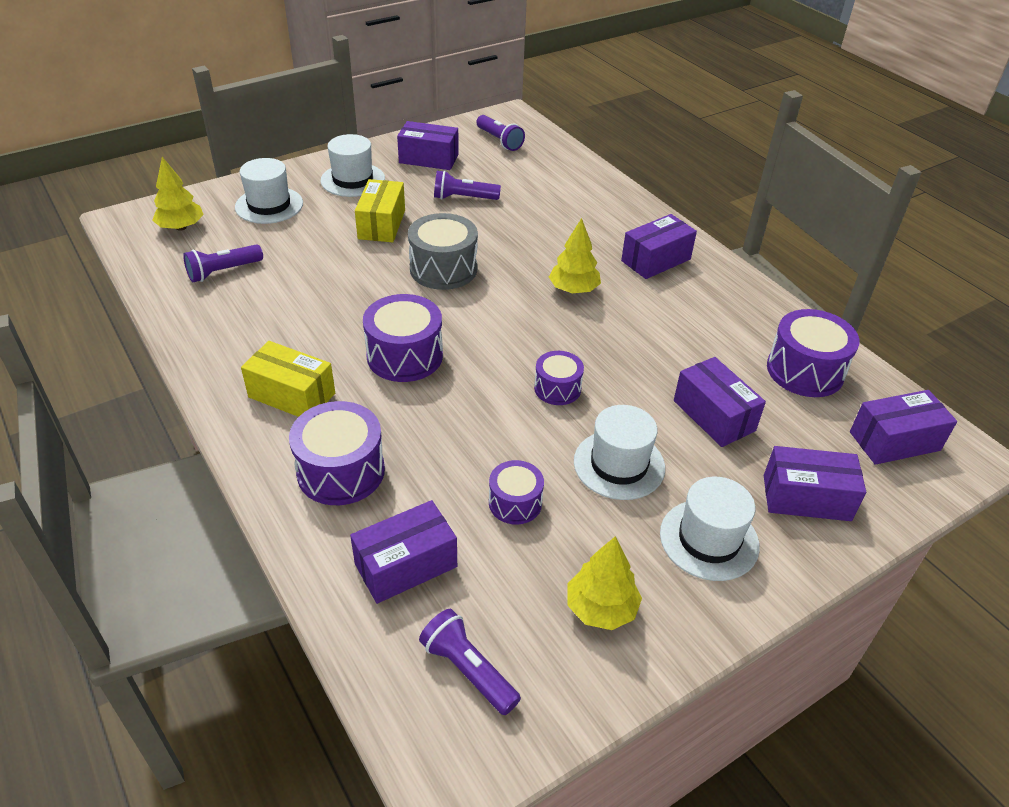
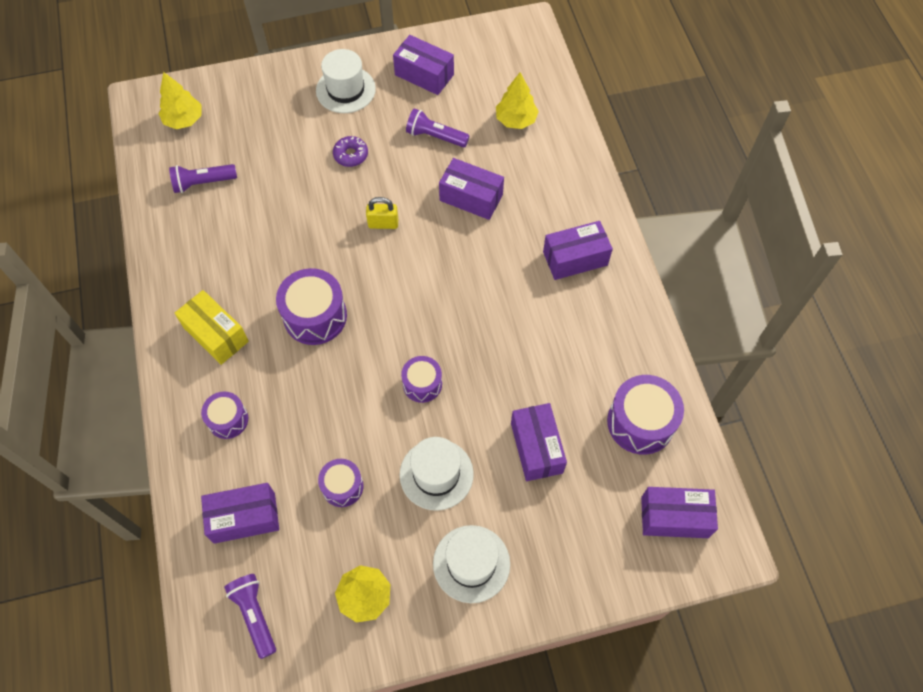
camera: 20 degrees right, 20 degrees up
(269, 205) = (263, 108): white hat -> none
(341, 471) = (228, 420): purple drum -> purple drum, size x0.60
(382, 224) = (351, 155): yellow box -> purple donut
(443, 269) = (383, 224): grey drum -> yellow padlock
(499, 141) = (501, 62): purple flashlight -> none
(573, 289) = (484, 276): yellow tree -> yellow tree (516, 120)
(806, 498) = (568, 549): purple box -> purple box (471, 197)

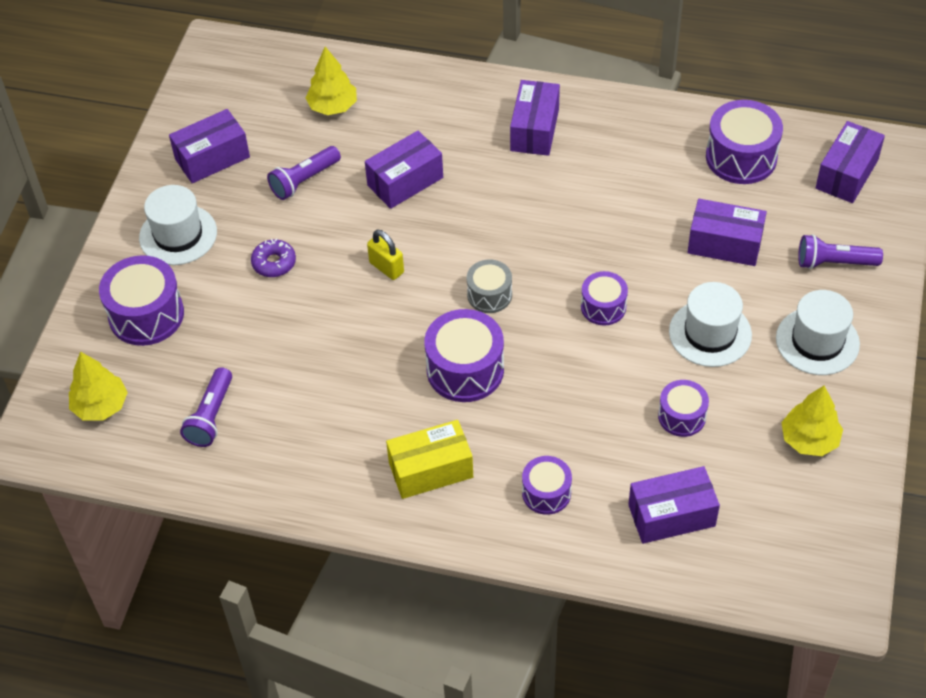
camera: 60 degrees left, 10 degrees down
(244, 517) = (671, 515): purple box -> purple box turned 60 degrees clockwise
(255, 615) = (784, 541): purple flashlight -> purple flashlight (834, 262)
(269, 106) = (146, 315): none -> purple drum
(383, 224) = (386, 267): yellow padlock -> yellow padlock turned 75 degrees counterclockwise
(393, 301) = (489, 295): none -> grey drum

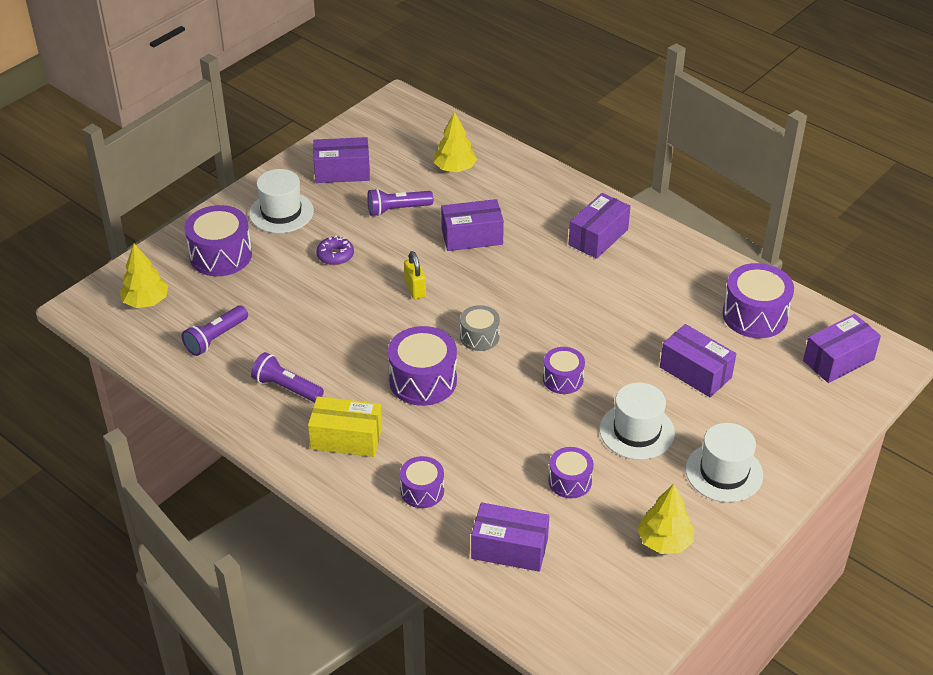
camera: 25 degrees right, 10 degrees down
(834, 262) = (780, 420): purple flashlight -> purple flashlight (286, 387)

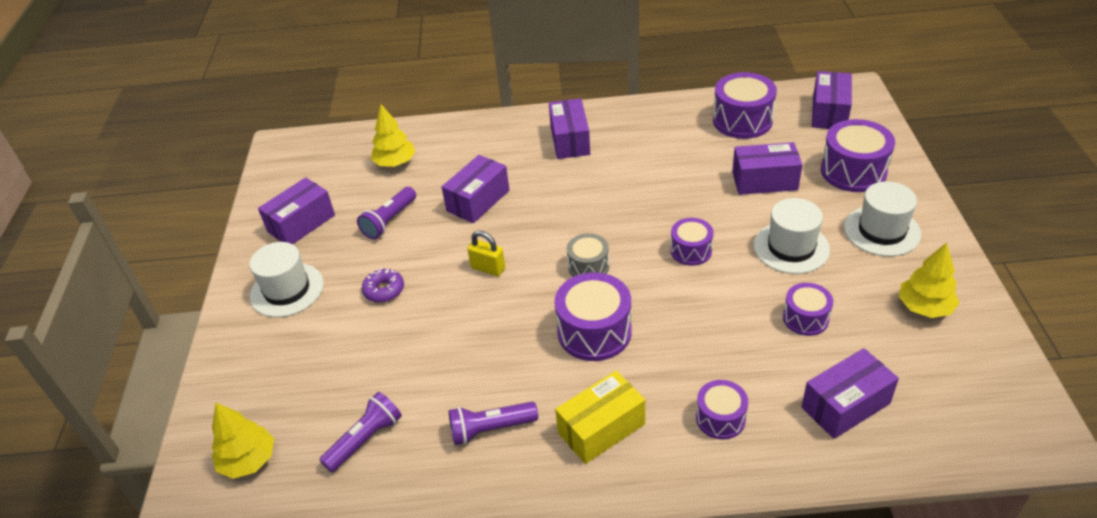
camera: 40 degrees left, 0 degrees up
(215, 338) = (365, 439): purple flashlight -> purple flashlight turned 135 degrees counterclockwise
(221, 255) = (274, 364): purple drum -> purple drum (853, 171)

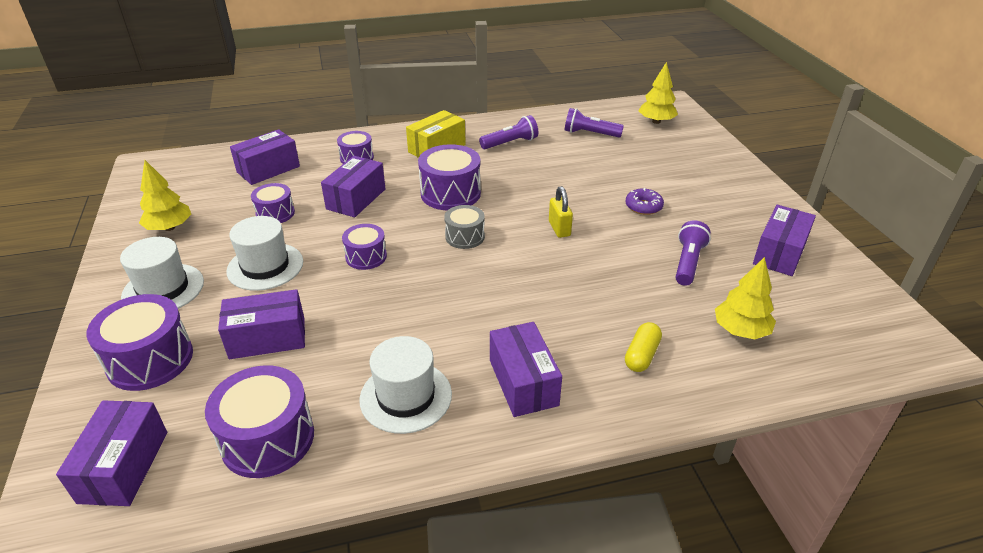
camera: 165 degrees right, 5 degrees down
(287, 290) = (730, 201): white hat -> white hat (406, 396)
(365, 439) = (590, 134): purple flashlight -> purple flashlight turned 75 degrees clockwise
(478, 200) = (605, 290): purple box -> purple box (356, 199)
(479, 151) = (641, 355): none -> yellow capsule
(488, 268) = (559, 229): yellow padlock -> yellow padlock turned 60 degrees clockwise

